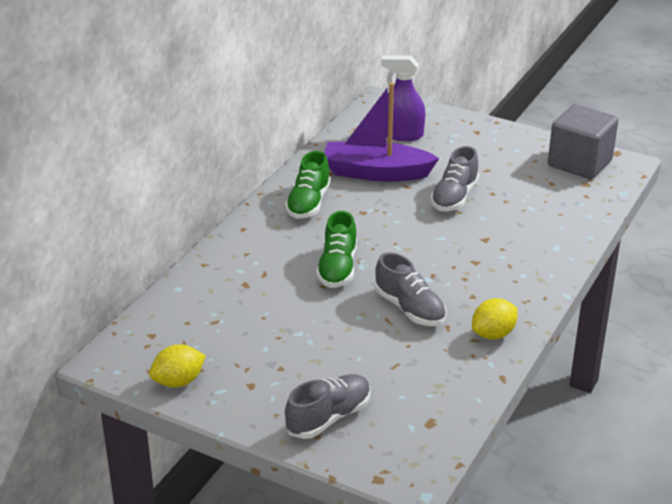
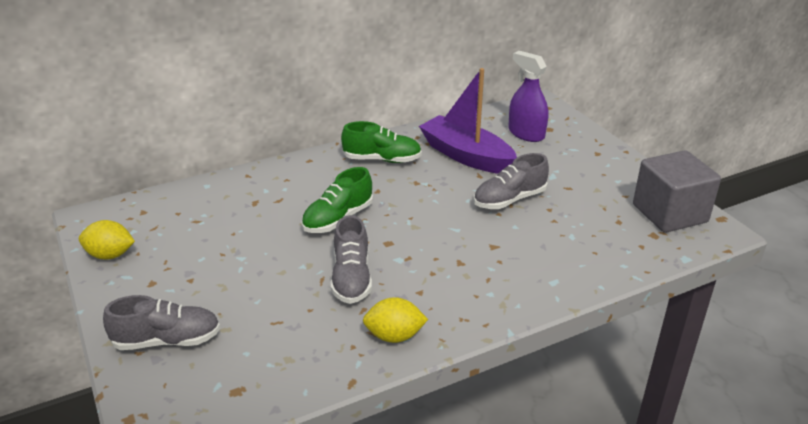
camera: 35 degrees right, 0 degrees up
(308, 203) = (382, 159): green shoe -> green shoe turned 135 degrees counterclockwise

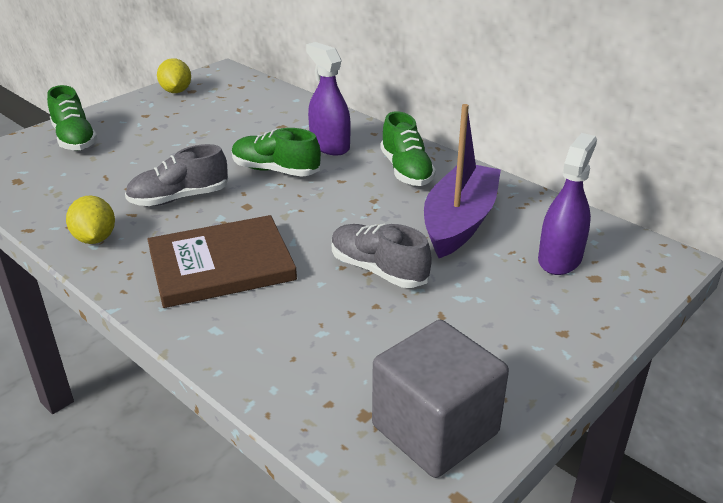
camera: 70 degrees right, 0 degrees up
(167, 340) = (74, 139): grey shoe -> green shoe
(314, 185) = (329, 145): none -> purple spray bottle
(471, 268) = (221, 265): none -> brown book

